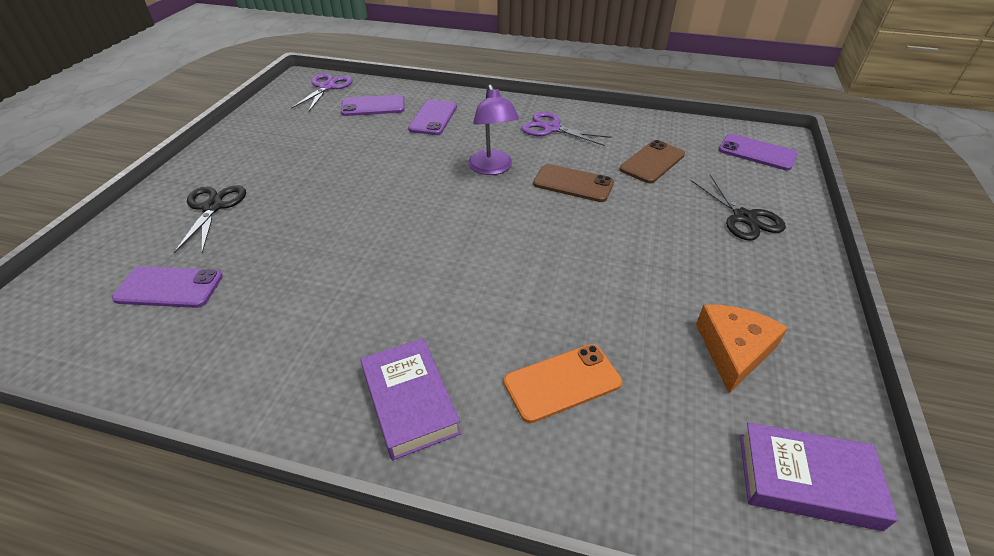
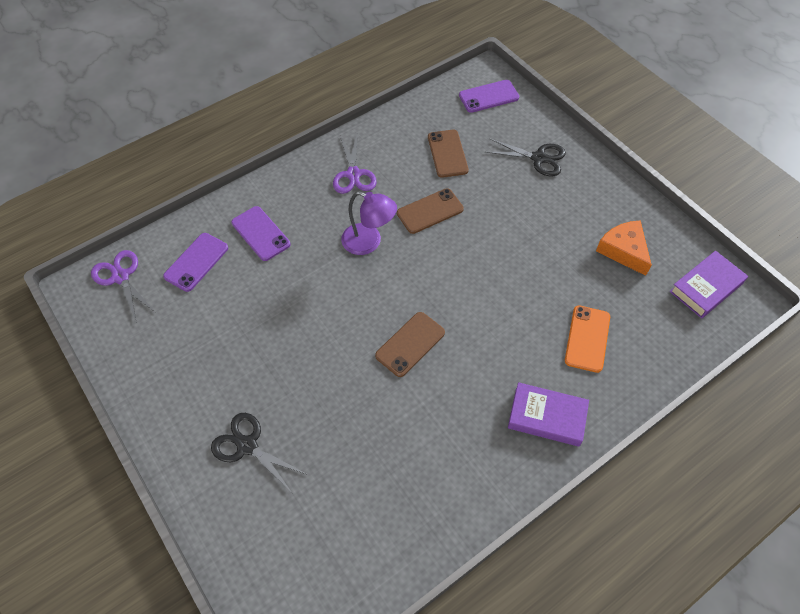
camera: 50 degrees left, 15 degrees up
(169, 287) = (331, 510): purple phone -> none
(406, 245) = (410, 344): none -> brown phone
(551, 128) = (353, 174): purple scissors -> purple scissors turned 75 degrees counterclockwise

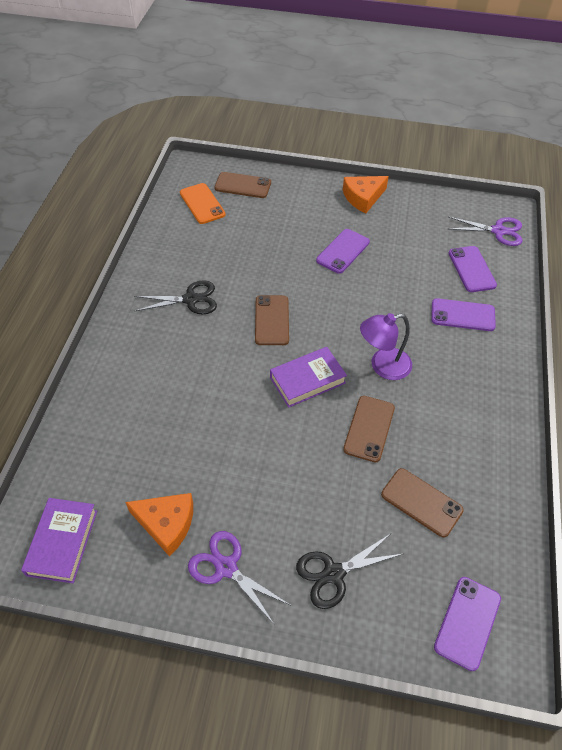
camera: 135 degrees right, 5 degrees down
(169, 414) = (363, 197): none -> orange cheese
(247, 446) = (303, 212): black scissors -> black scissors (190, 299)
(262, 548) = (243, 185): none -> brown phone
(271, 365) = (343, 251): none -> purple phone
(353, 174) = (468, 413): purple scissors -> purple scissors (226, 567)
(547, 417) = (136, 340): purple book -> purple book (307, 380)
(587, 338) = (144, 414): orange phone -> orange phone (202, 204)

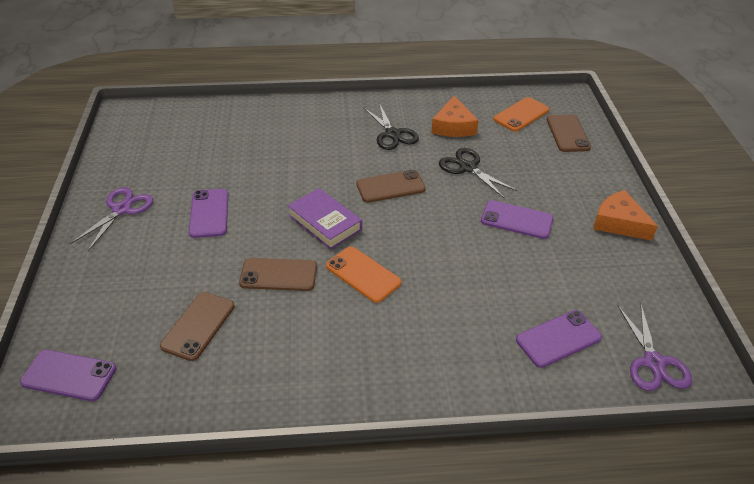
camera: 75 degrees right, 10 degrees down
(62, 542) = (138, 128): purple book -> none
(166, 524) = (158, 171): orange cheese -> orange cheese (453, 126)
(334, 573) = (118, 273): black scissors -> black scissors (467, 168)
(382, 366) = (363, 274): purple lamp -> orange phone
(462, 315) = (471, 336): purple phone -> purple phone (209, 213)

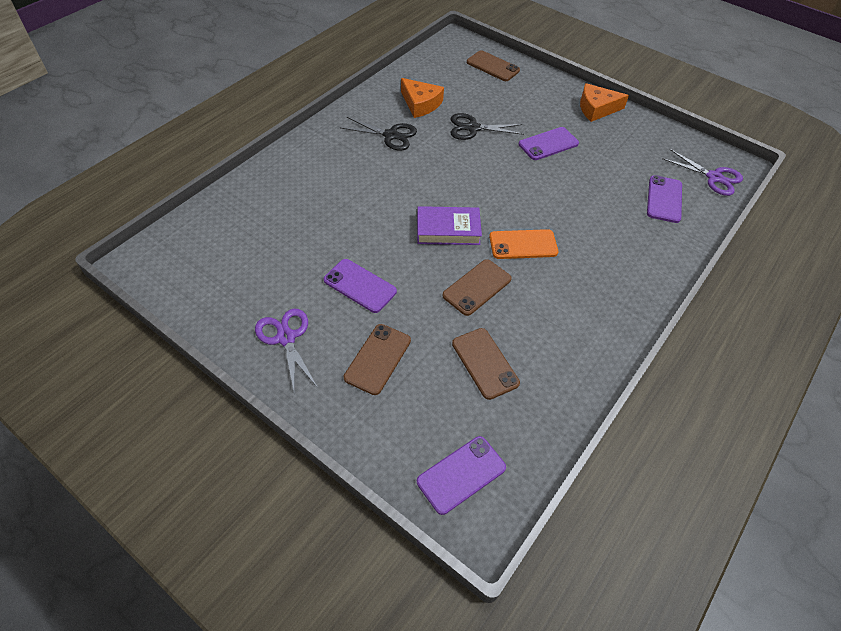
camera: 50 degrees left, 10 degrees up
(390, 187) = (448, 174): brown phone -> brown phone (377, 359)
(521, 115) = (448, 69): orange phone -> none

